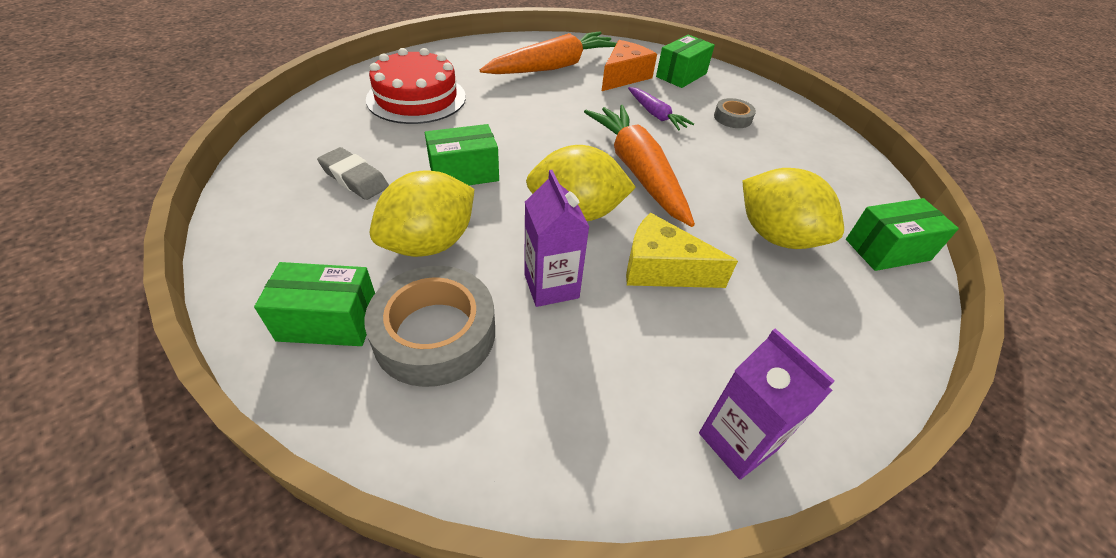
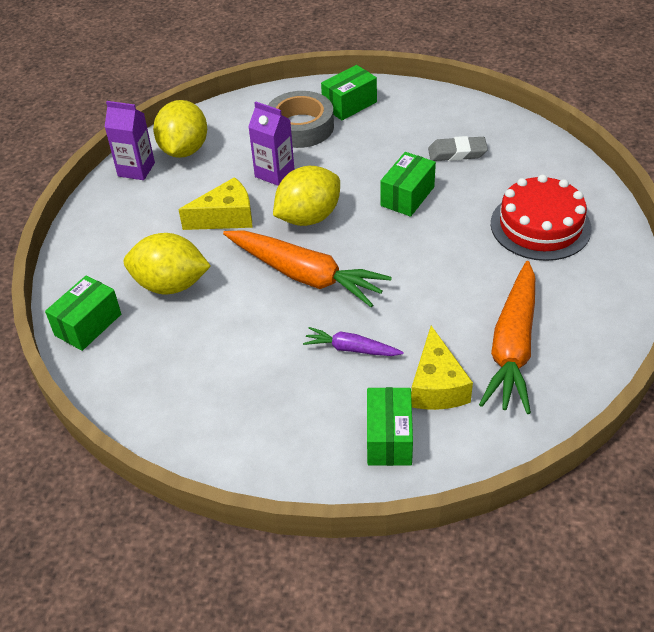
camera: 145 degrees right, 0 degrees up
(430, 243) = (360, 152): yellow lemon -> yellow lemon (184, 150)
(624, 77) = (437, 386): orange cheese -> yellow cheese
(732, 118) = (283, 399): grey tape -> none

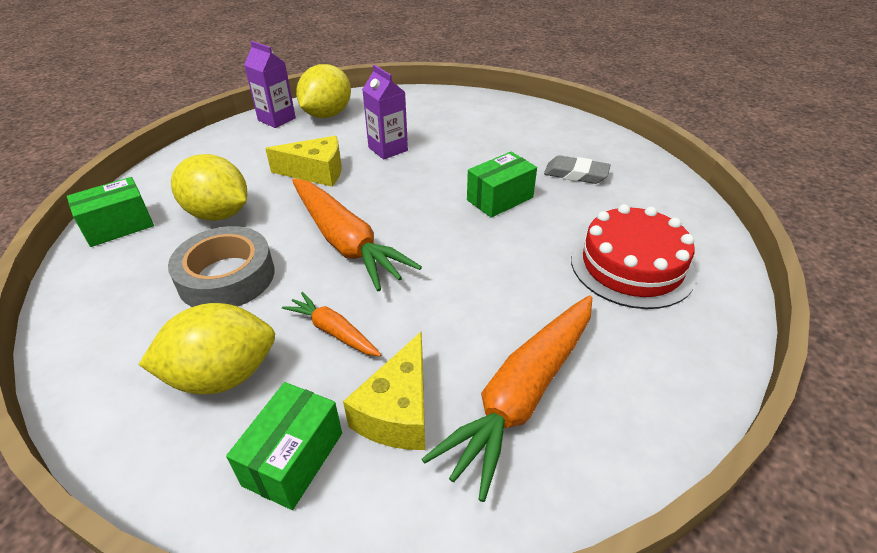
camera: 20 degrees right, 5 degrees down
(300, 127) = (439, 120): grey tape -> grey tape (226, 277)
(308, 217) = (390, 192): yellow lemon -> yellow lemon (222, 375)
(349, 104) = (495, 114): green box -> none
(351, 349) = (333, 331): purple carrot -> orange carrot

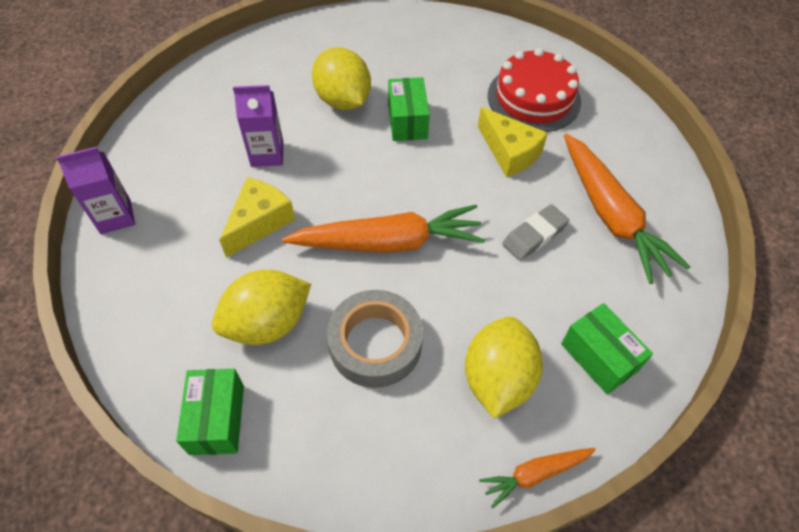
camera: 60 degrees left, 15 degrees up
(327, 115) = (151, 171): yellow lemon -> yellow lemon (343, 100)
(333, 331) = (492, 291): orange carrot -> orange carrot (535, 474)
(398, 411) = (589, 284): yellow cheese -> yellow cheese (509, 152)
(576, 174) = (412, 63): grey eraser -> grey eraser (534, 235)

